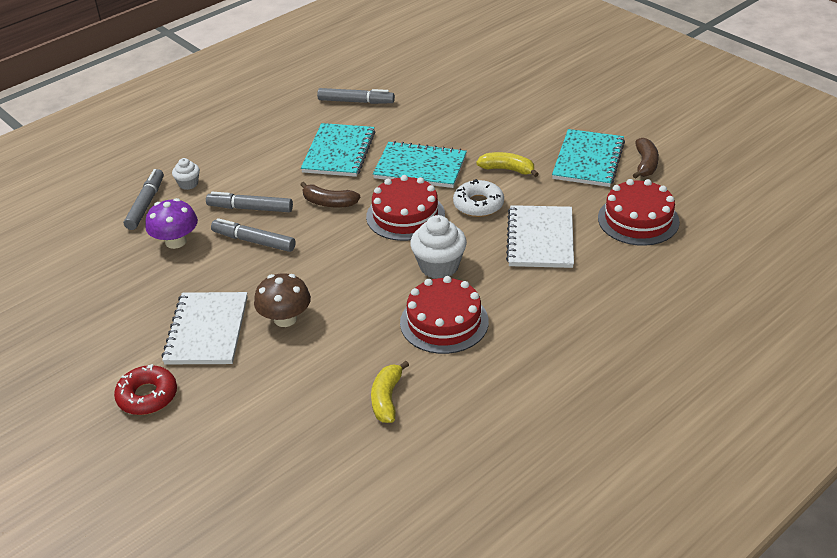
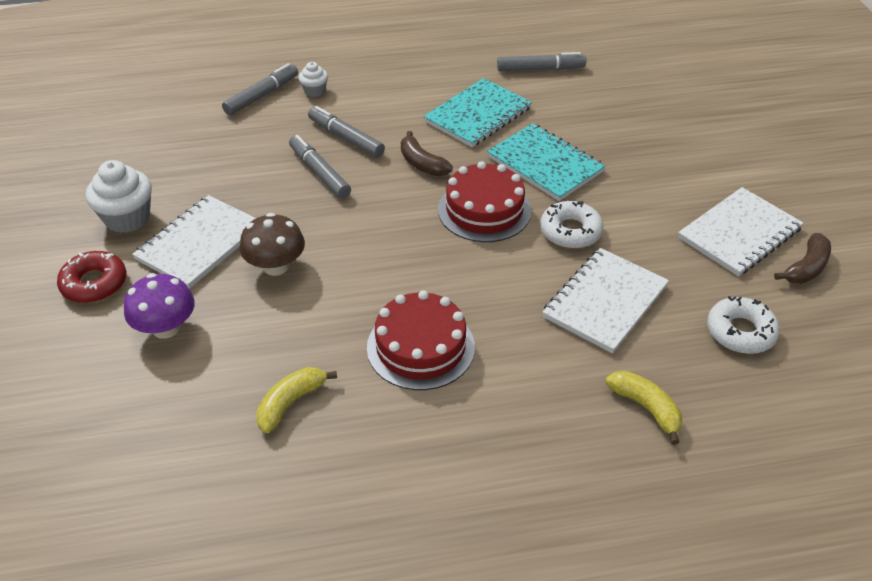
camera: 30 degrees right, 5 degrees up
(176, 241) = (254, 142): purple mushroom -> purple mushroom (166, 328)
(356, 101) = (540, 69): grey marker -> grey marker turned 45 degrees counterclockwise
(439, 266) = (469, 282): white cupcake -> white cupcake (127, 218)
(507, 169) = (636, 205): yellow banana -> yellow banana (646, 408)
(588, 160) = (739, 233): turquoise notebook -> white notebook
(638, 220) = (740, 332): red cake -> white donut

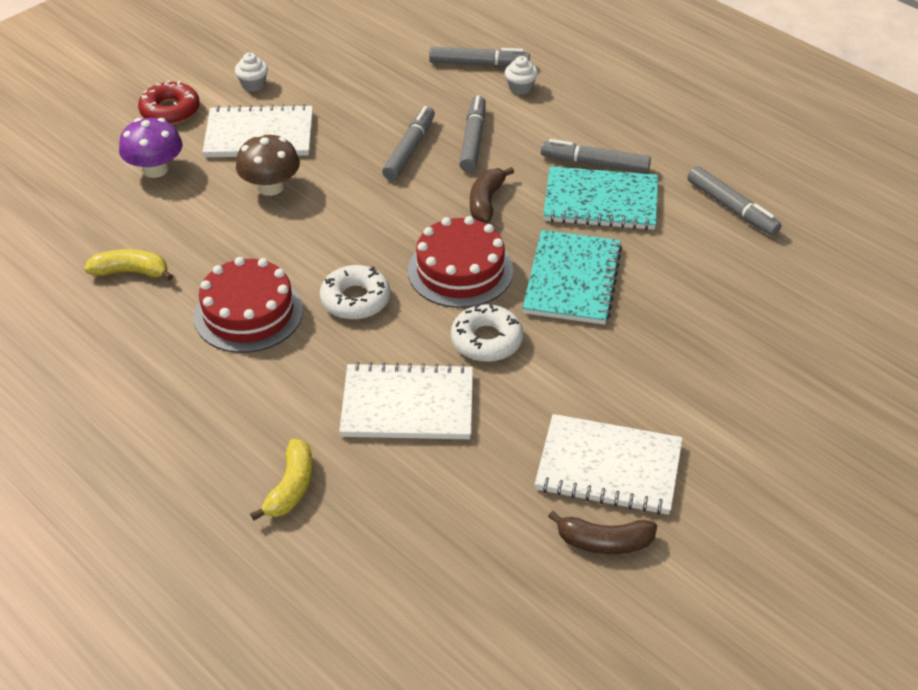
camera: 55 degrees right, 0 degrees up
(127, 218) = (253, 85): white cupcake -> white cupcake, size x0.55
(436, 99) = (595, 164): none -> grey marker
(740, 332) = (452, 520): white donut -> white donut (355, 300)

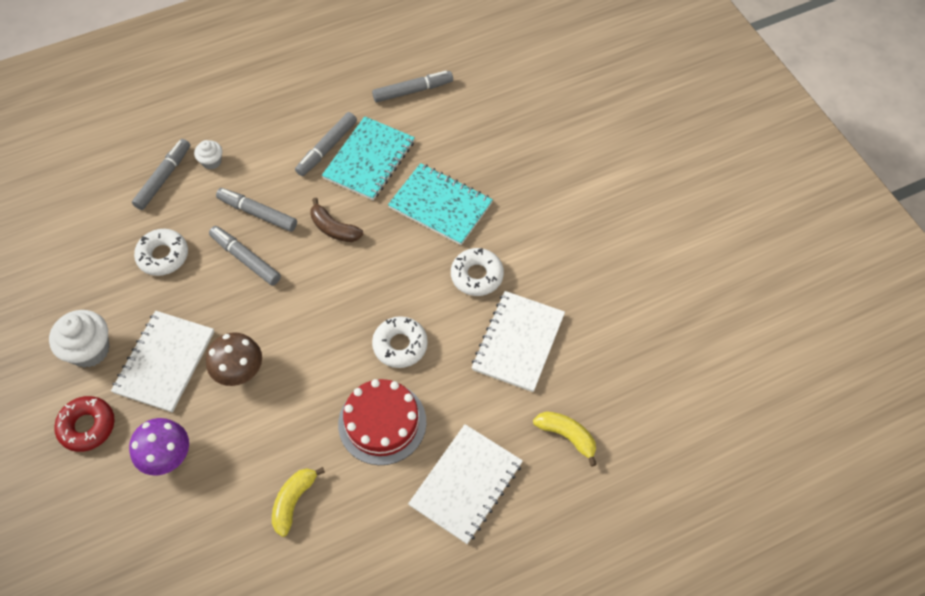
camera: 70 degrees left, 15 degrees up
(253, 85) = (89, 350): white cupcake -> white cupcake, size x1.82
(383, 94) = (163, 256): none -> white donut
(460, 270) = (400, 269): red cake -> none
(604, 542) = (669, 270): brown banana -> none
(608, 467) = (613, 246): white notebook -> white notebook (466, 484)

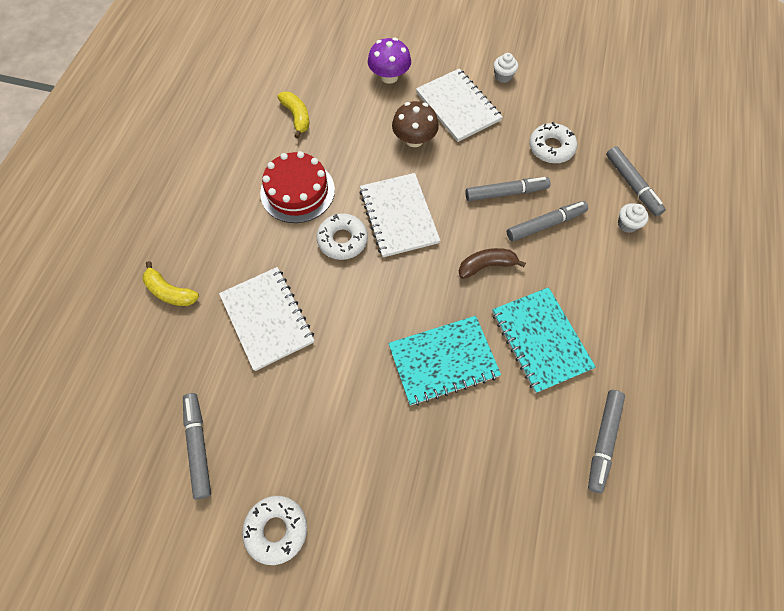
camera: 130 degrees right, 5 degrees up
(87, 426) = (446, 52): red donut -> none
(89, 350) = (503, 76): white cupcake -> white cupcake, size x0.55
(327, 148) = (580, 316): grey marker -> grey marker (198, 446)
(466, 484) = (208, 208): white notebook -> white notebook (398, 216)
(477, 275) = (350, 335): white donut -> white donut (276, 529)
(567, 436) = (170, 292): yellow banana -> yellow banana turned 45 degrees clockwise

